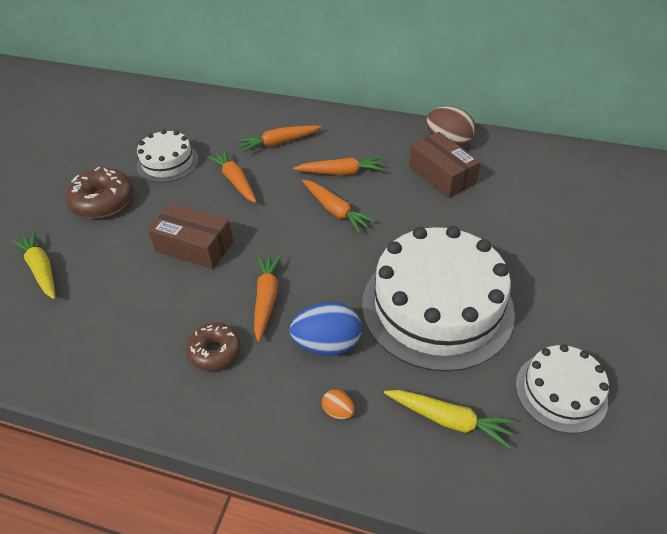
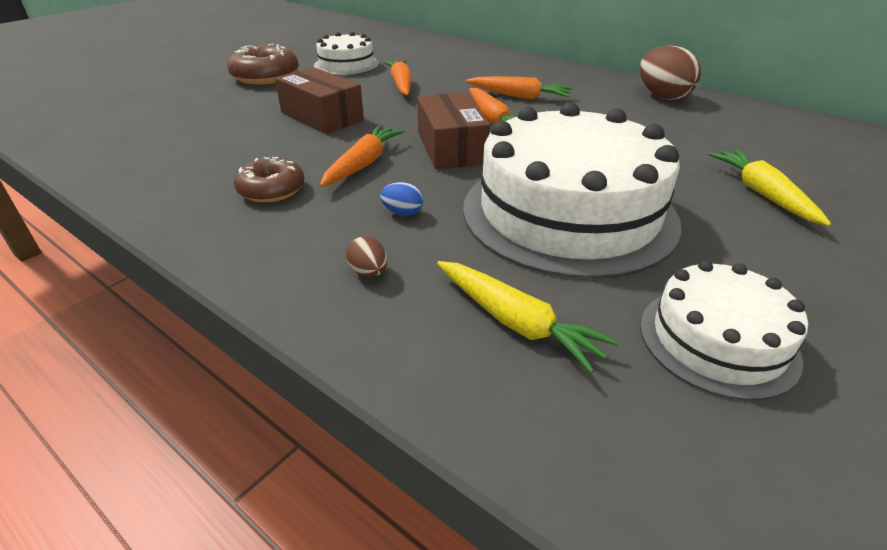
camera: 20 degrees right, 10 degrees down
(41, 269) = (169, 104): yellow carrot -> yellow carrot (762, 194)
(279, 143) = (467, 69): orange carrot -> none
(327, 344) = (402, 213): blue egg -> blue egg, size x0.47
(338, 411) = (369, 272): orange egg -> brown egg
(442, 175) = (640, 116): brown box -> brown box (451, 148)

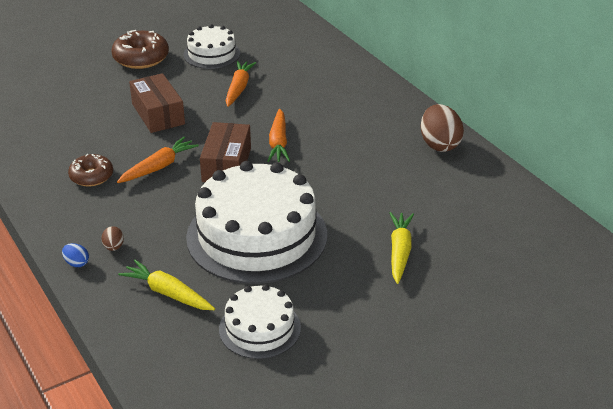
camera: 20 degrees right, 0 degrees up
(402, 213) = (157, 212): blue egg -> blue egg (76, 263)
(516, 322) = (168, 293): yellow carrot -> yellow carrot turned 150 degrees clockwise
(519, 96) = (320, 121): orange carrot -> none

